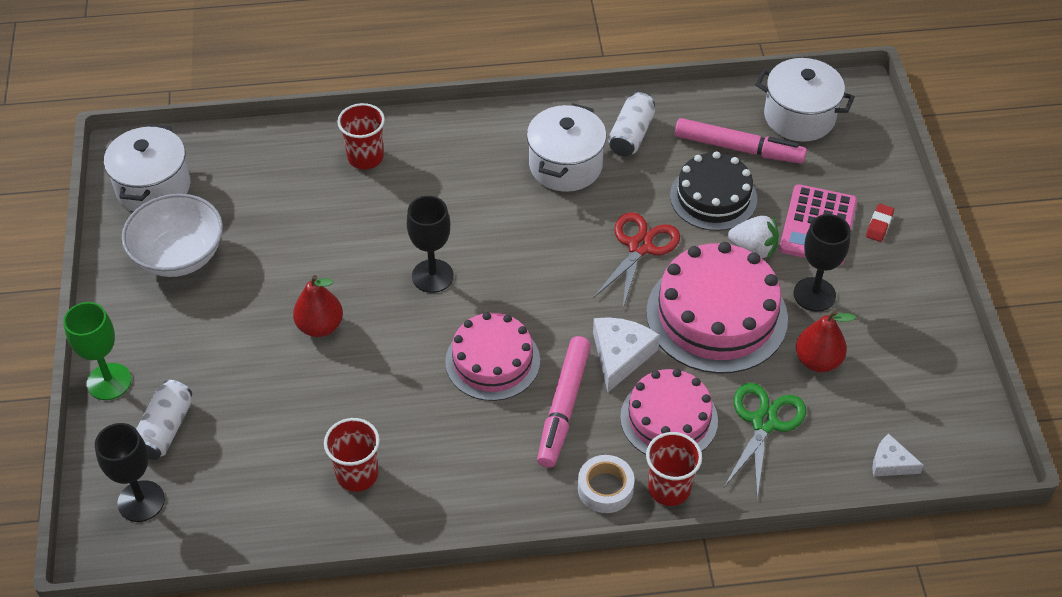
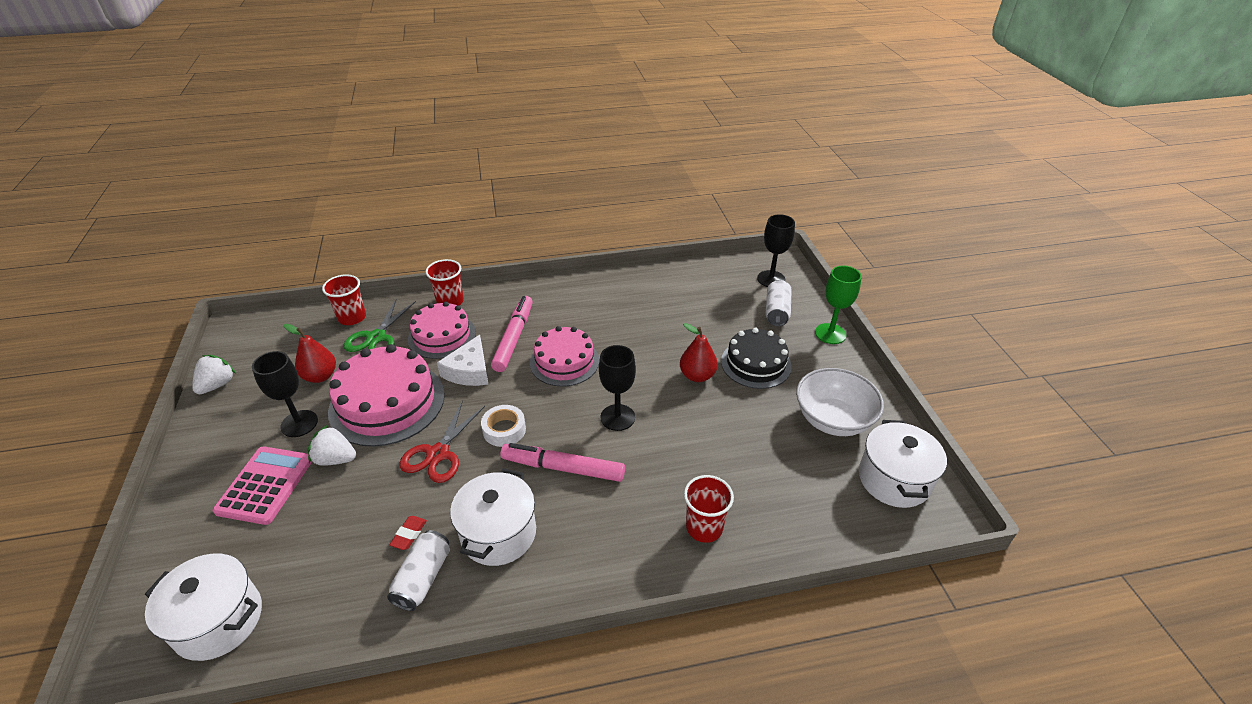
camera: 175 degrees right, 10 degrees down
(357, 474) = (646, 297): red cup -> red cup (352, 317)
(605, 488) = (490, 299): white tape -> white tape (504, 430)
(713, 197) = (355, 508): black cake -> black cake (756, 363)
(738, 148) = (308, 569): pink marker -> pink marker (563, 468)
(879, 225) = (205, 490): red eraser -> red eraser (409, 534)
(890, 463) = (300, 321): white cheese -> none
(948, 357) = (217, 385): none -> white strawberry

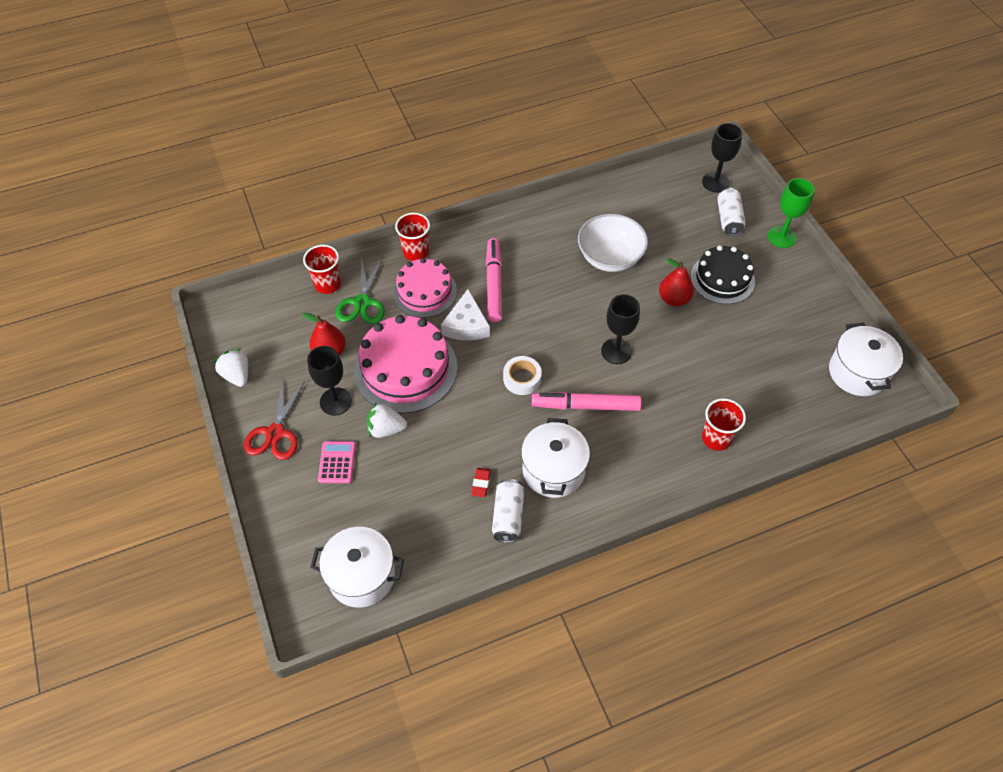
camera: 10 degrees left, 15 degrees up
(217, 385) = (237, 375): white strawberry -> white strawberry turned 45 degrees counterclockwise
(265, 485) = (337, 462): pink calculator -> pink calculator, size x0.63
(438, 454) = (473, 410): red scissors -> red scissors (275, 433)
(564, 361) = (550, 302): pink cake -> none
(833, 419) = (799, 325): white bowl -> white bowl (610, 257)

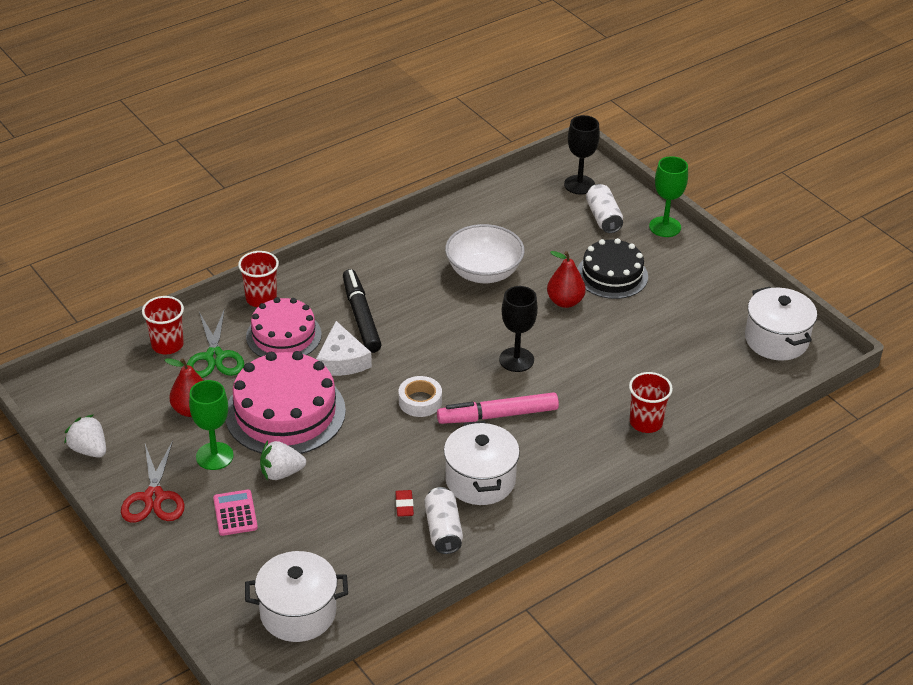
camera: 15 degrees left, 15 degrees down
(335, 401) = (214, 456): black goblet -> green goblet
(494, 284) = (361, 317): pink marker -> black marker

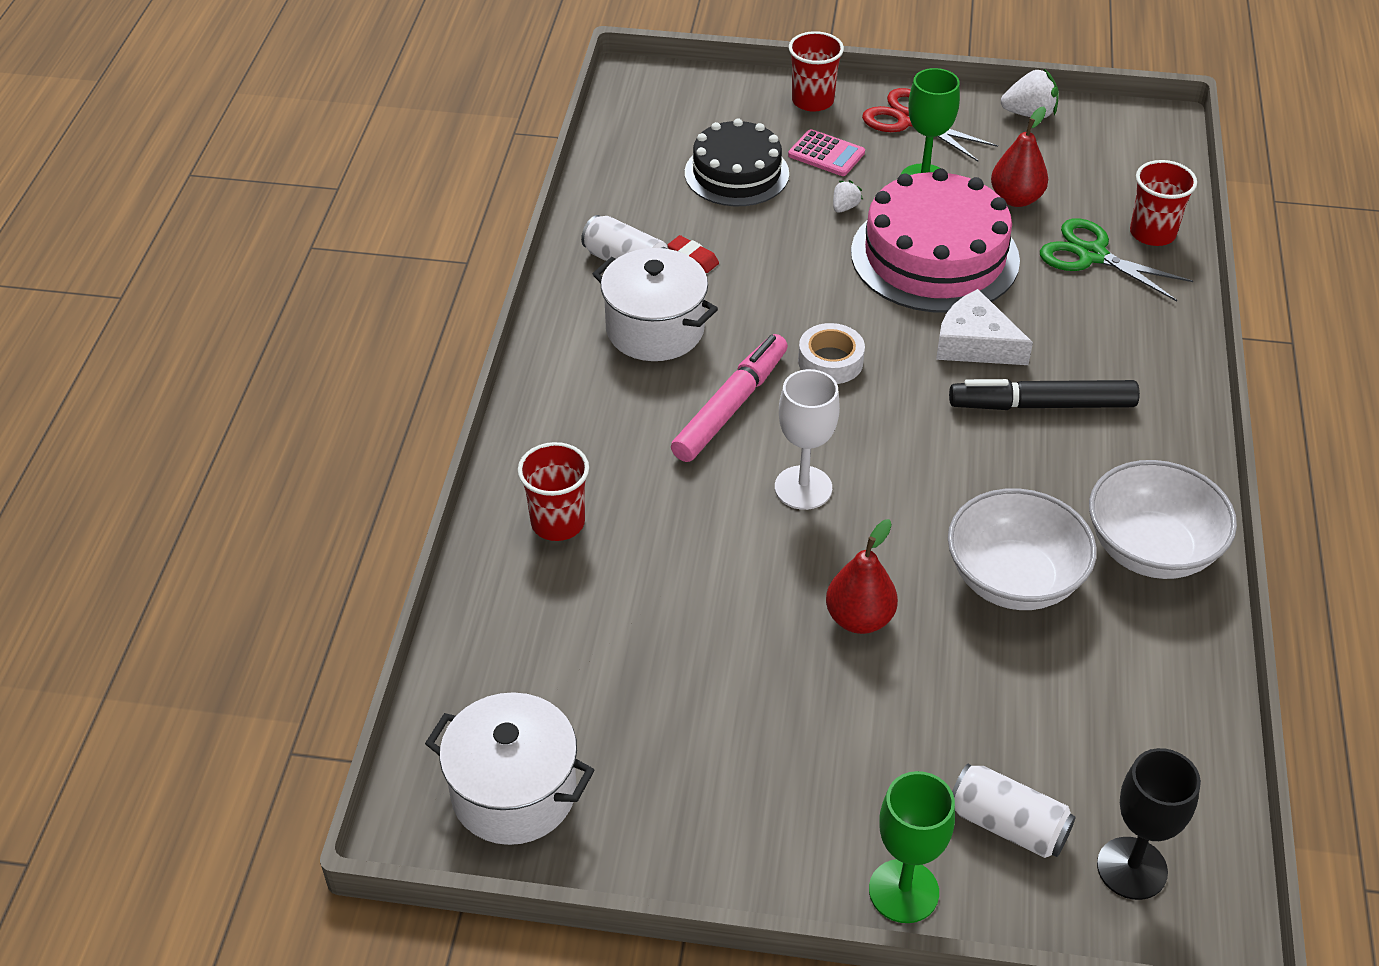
camera: 135 degrees right, 5 degrees up
(261, 299) = (1170, 344): red cup -> red cup (812, 101)
(281, 473) = (845, 207): white strawberry -> white strawberry, size x0.57
(283, 335) = (1074, 324): pink cake -> none
(298, 613) = (655, 128): white pot -> none
(361, 317) = (1042, 405): black marker -> black marker turned 150 degrees clockwise
(414, 245) = (1151, 549): none -> white bowl
(516, 360) = (803, 488): black goblet -> white goblet
(612, 275) = (859, 718): black cake -> black cake (736, 173)

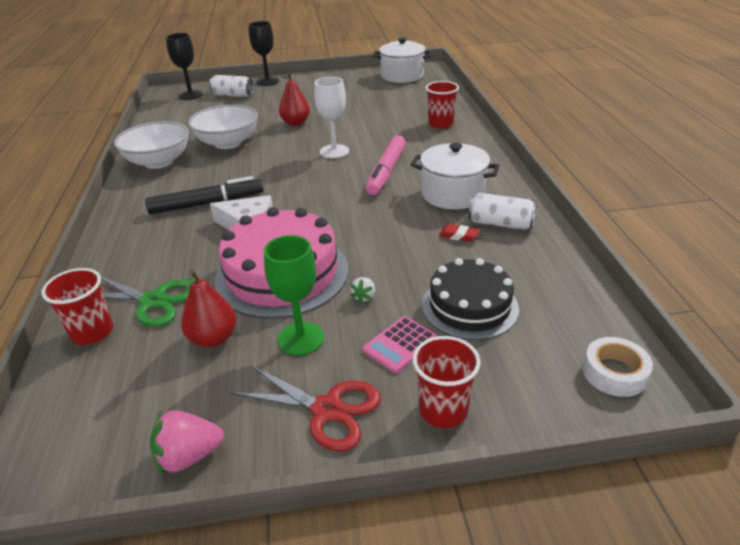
camera: 165 degrees right, 10 degrees down
(826, 154) = (400, 344): pink calculator -> pink calculator turned 60 degrees counterclockwise
(830, 361) = (339, 200): white tape -> white tape (614, 373)
(903, 891) = (267, 81): green goblet -> black goblet
(1029, 114) = (189, 456): white strawberry -> pink strawberry

